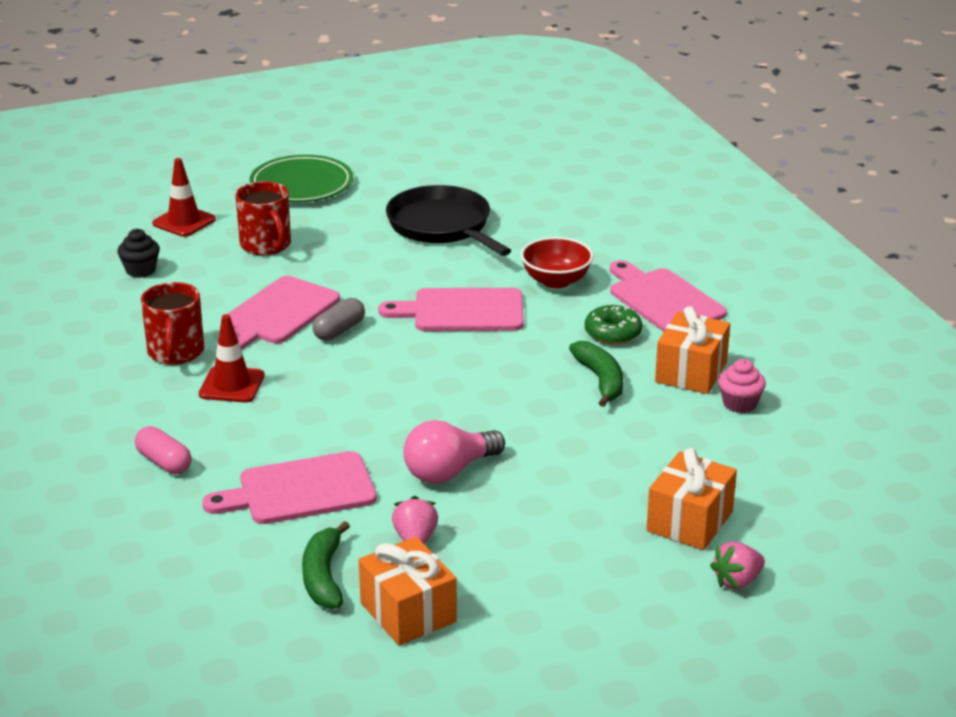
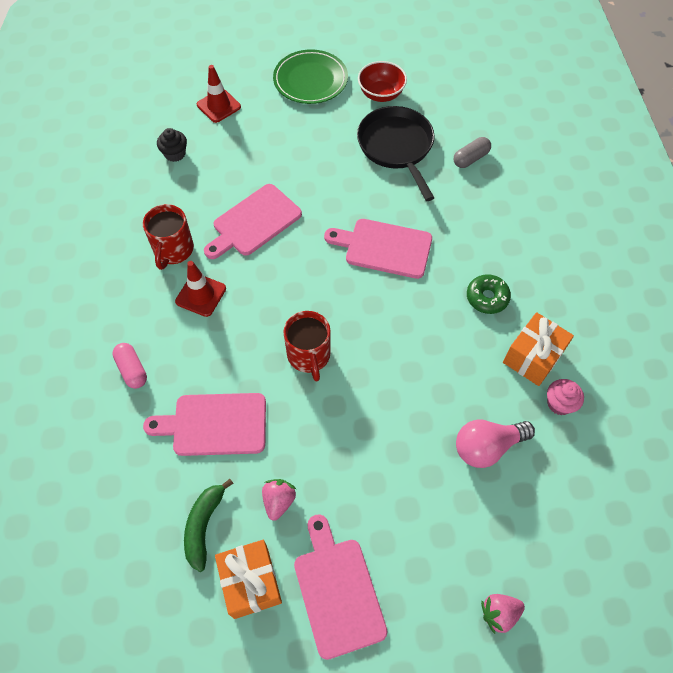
camera: 15 degrees right, 30 degrees up
(266, 245) = (267, 143): red mug -> red mug (309, 356)
(339, 330) = (291, 250): grey capsule -> grey capsule (470, 158)
(449, 471) = (324, 429): pink light bulb -> pink light bulb (487, 447)
(556, 281) = (462, 227): red bowl -> red bowl (381, 94)
(600, 380) = (462, 350): green banana -> none
(663, 300) = (536, 267): pink cutting board -> pink cutting board (338, 591)
(689, 521) = (483, 533): orange gift -> none

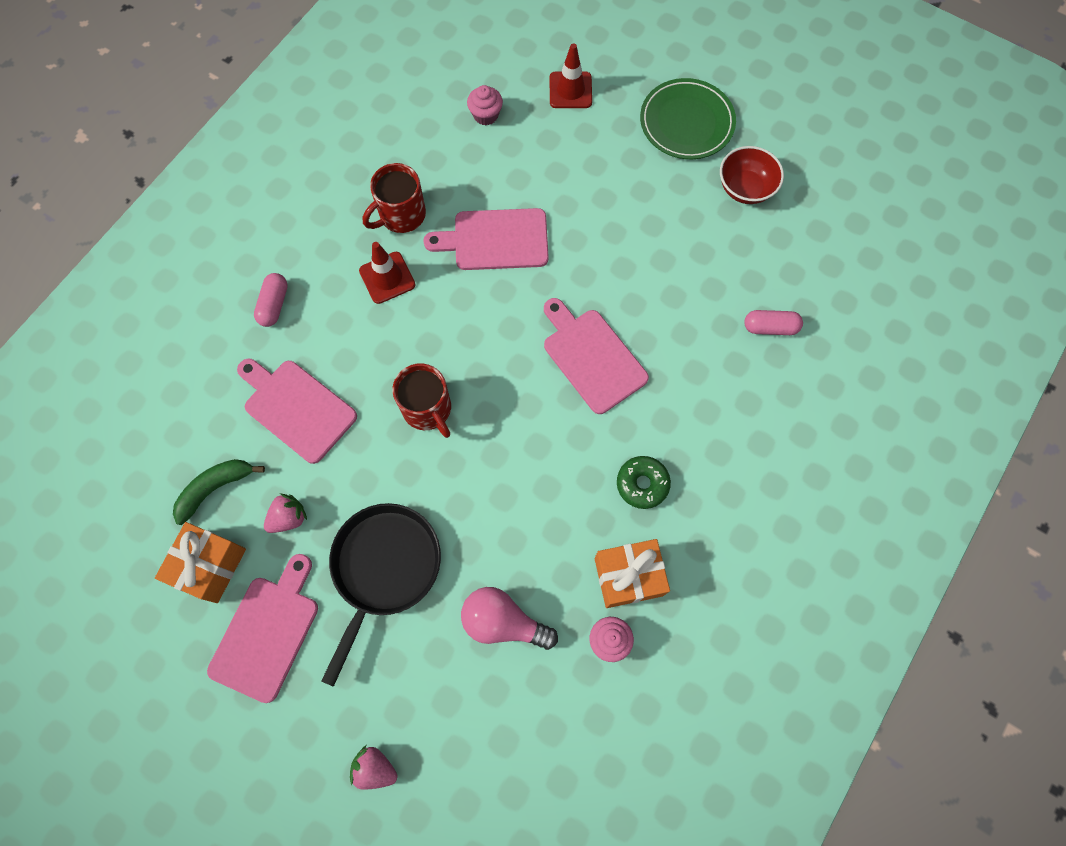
camera: 40 degrees right, 10 degrees up
(175, 154) = (486, 115): black cupcake -> pink cupcake
(309, 356) = (428, 409): red mug -> red mug turned 60 degrees counterclockwise
(397, 147) = (705, 260): black pan -> black pan (384, 568)
(470, 158) = (770, 327): grey capsule -> pink capsule

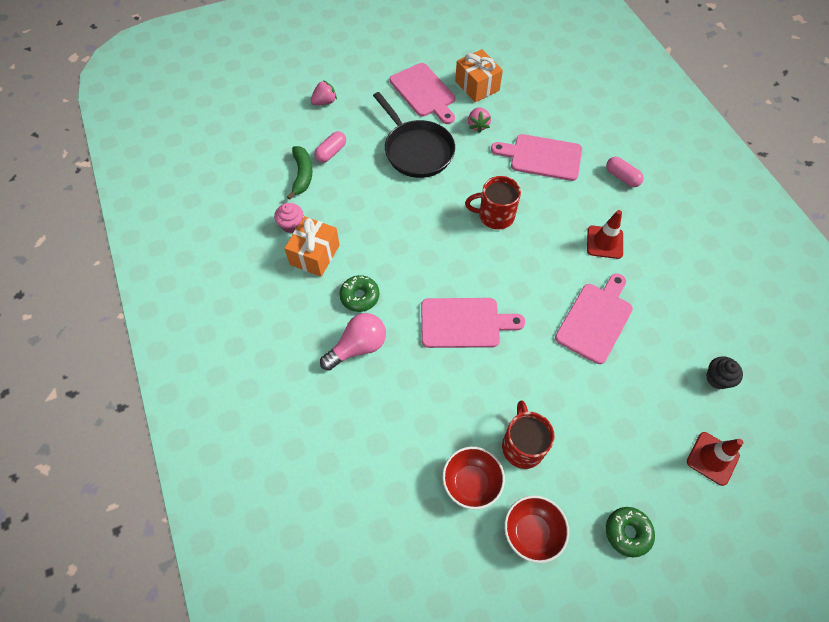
camera: 125 degrees right, 10 degrees down
(215, 488) = (519, 104): green banana -> green banana (302, 175)
(297, 408) = (542, 157): pink cutting board -> pink cutting board turned 150 degrees counterclockwise
(401, 215) = (651, 275): red mug -> red mug (522, 445)
(486, 115) = (717, 378): pink cupcake -> black cupcake
(503, 622) = (344, 184): pink light bulb -> pink light bulb (358, 347)
(686, 122) = (627, 533): green plate -> green donut
(744, 256) = (471, 483): none -> red bowl
(770, 327) = (401, 455): pink capsule -> pink capsule (331, 152)

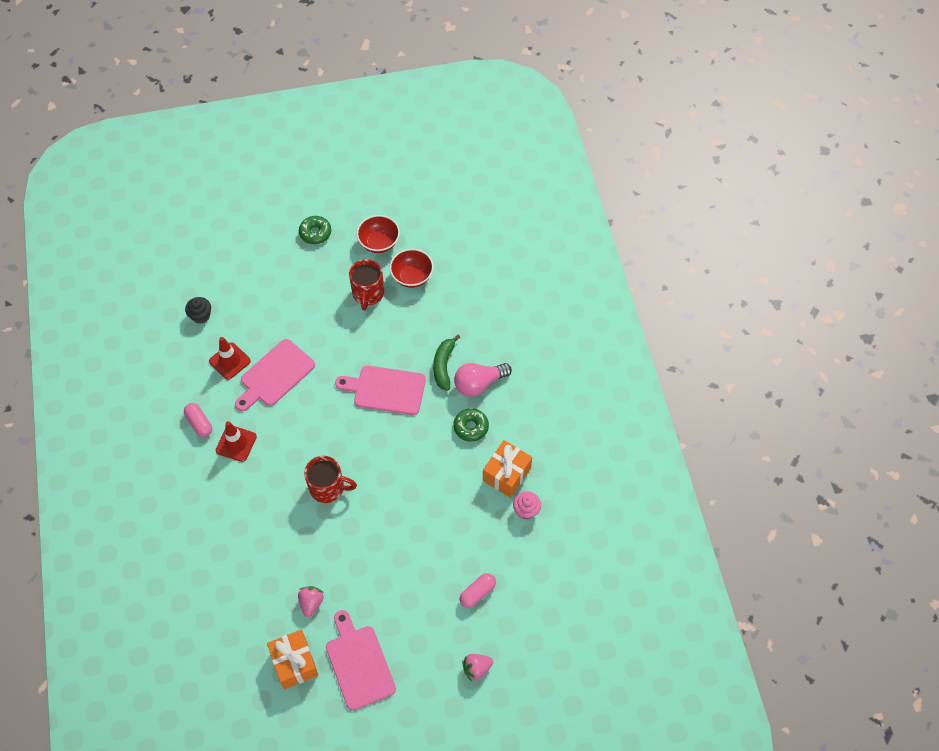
camera: 170 degrees left, 0 degrees up
(302, 175) = (511, 568): green banana -> green banana (443, 366)
(416, 150) = (386, 580): black pan -> none
(542, 157) = (257, 549): pink cutting board -> none
(622, 177) = (187, 511): pink capsule -> pink capsule (199, 423)
(712, 458) = (235, 265): red traffic cone -> red traffic cone (230, 361)

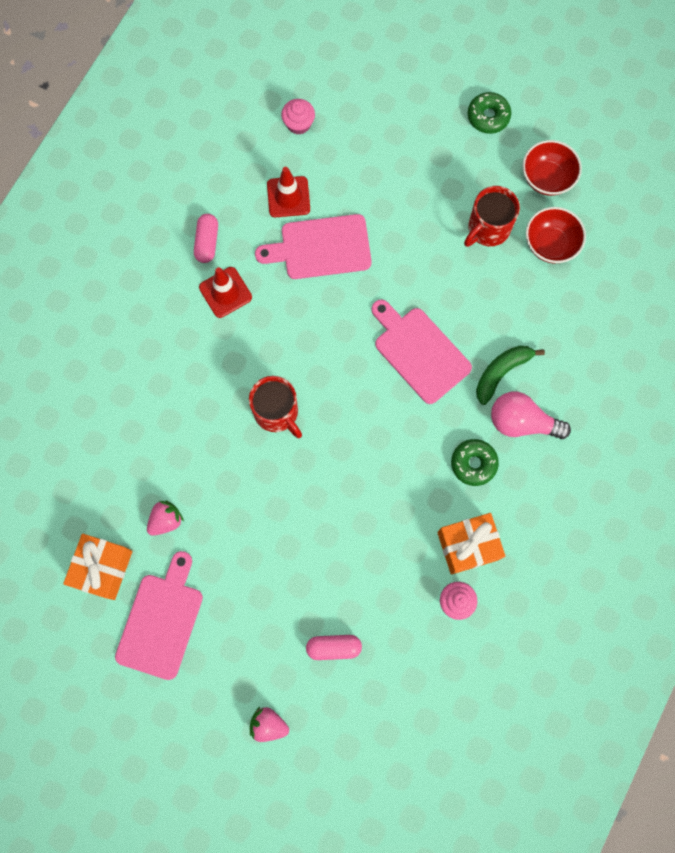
camera: 40 degrees right, 15 degrees up
(201, 316) = (298, 124): black cupcake -> pink cupcake

